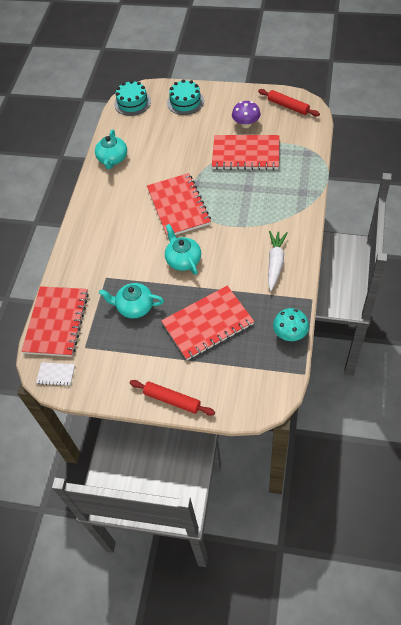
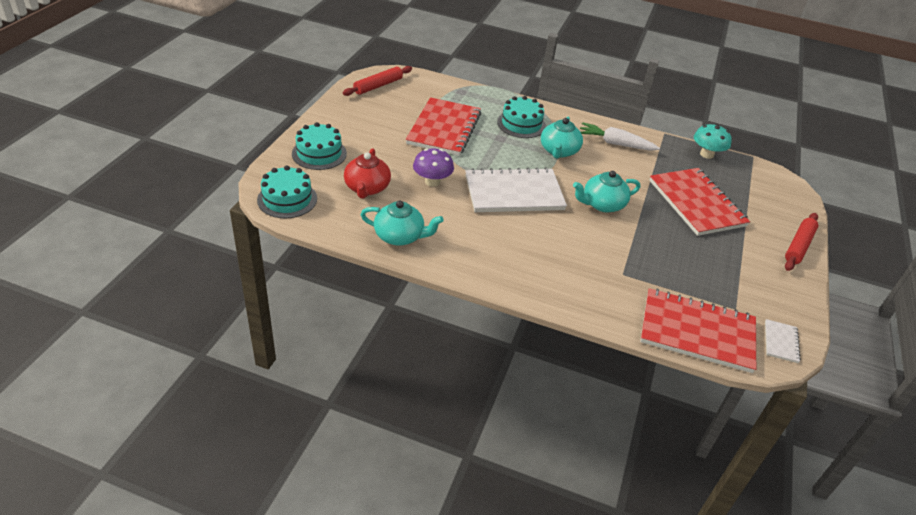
camera: 90 degrees left, 15 degrees down
(134, 307) = (672, 255): turquoise teapot -> turquoise teapot (559, 151)
(156, 133) = (367, 188): none -> red teapot
(178, 206) = (514, 193): red notebook -> white notebook
(246, 124) = (392, 118): purple mushroom -> purple mushroom (432, 181)
(275, 197) = (521, 124): none -> turquoise cake

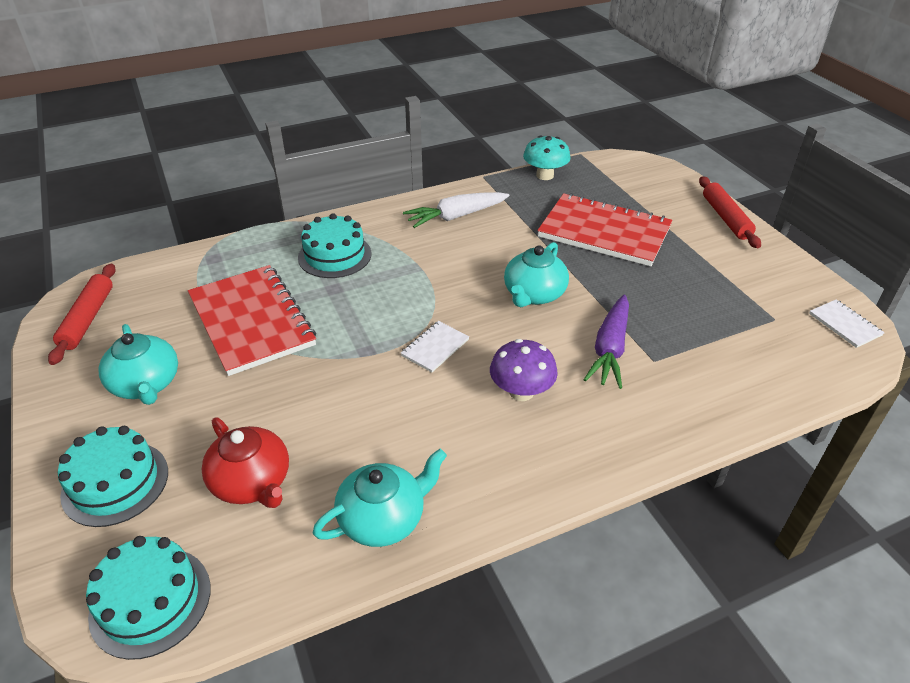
camera: 40 degrees left, 0 degrees up
(432, 181) = (326, 405): purple mushroom -> purple mushroom (521, 392)
(514, 193) = (435, 348): white notebook -> white notebook, size x0.43
(559, 151) = (415, 262): turquoise teapot -> turquoise teapot (146, 384)
(606, 253) = (610, 349): none -> purple carrot
(697, 332) = (787, 372): red notebook -> none

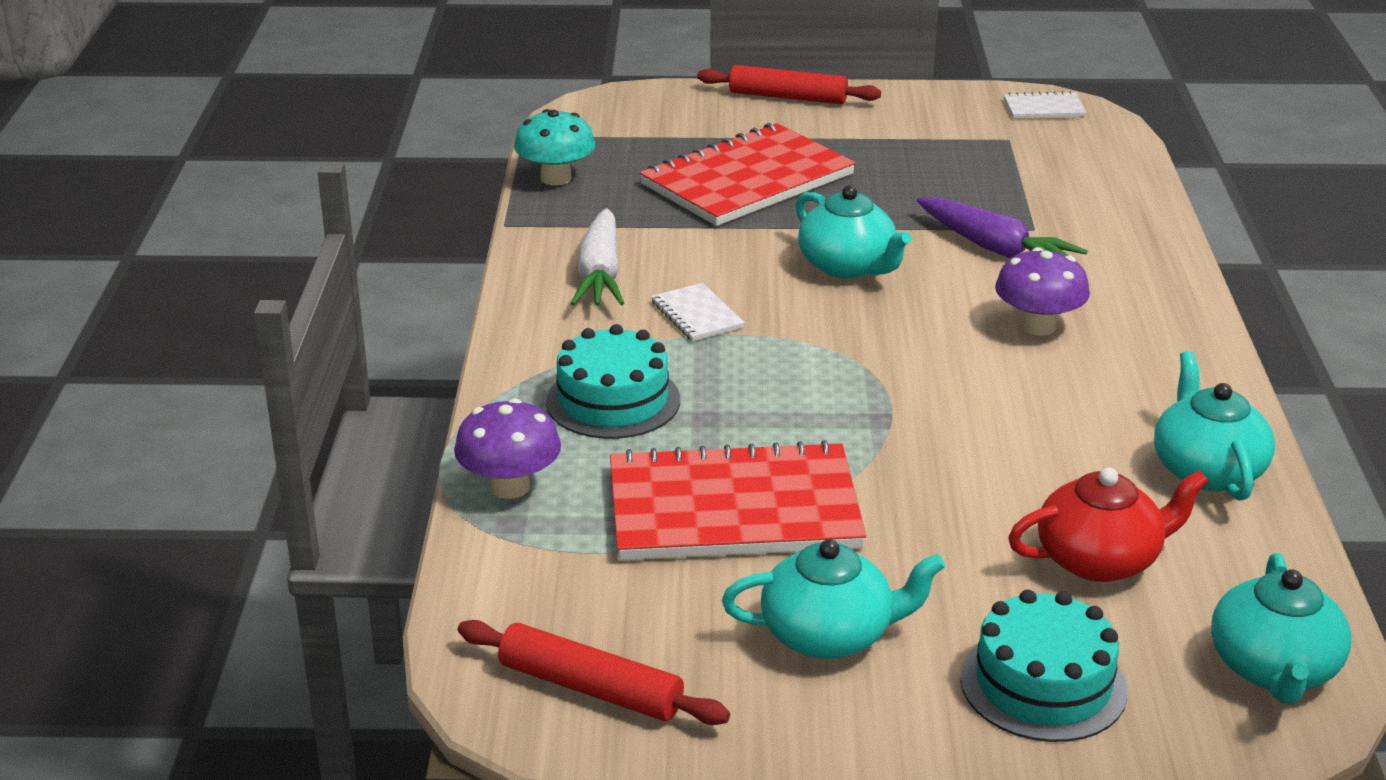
camera: 65 degrees left, 10 degrees down
(150, 601) = (1274, 669): turquoise cake -> turquoise teapot
(243, 249) = (510, 487): none -> purple mushroom
(435, 348) = (911, 365): white notebook -> white notebook (697, 315)

